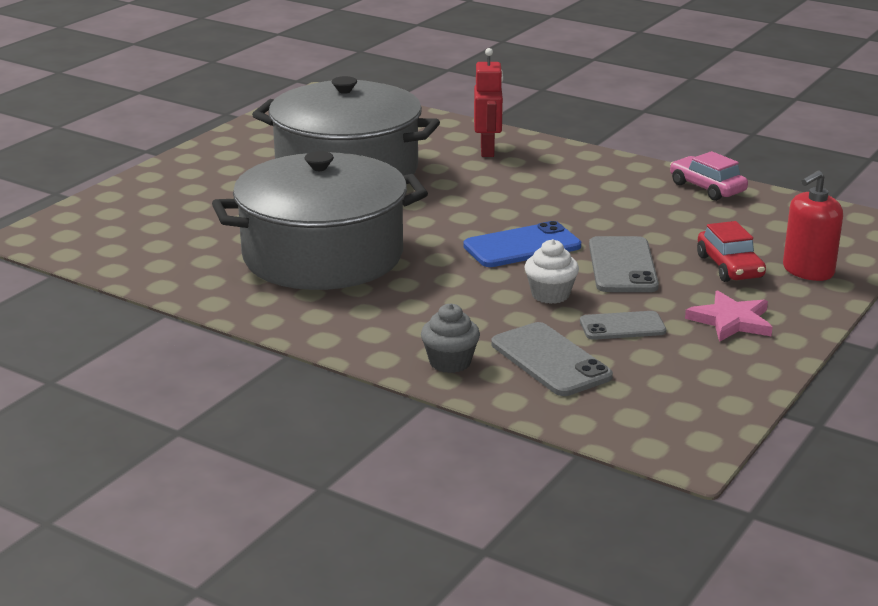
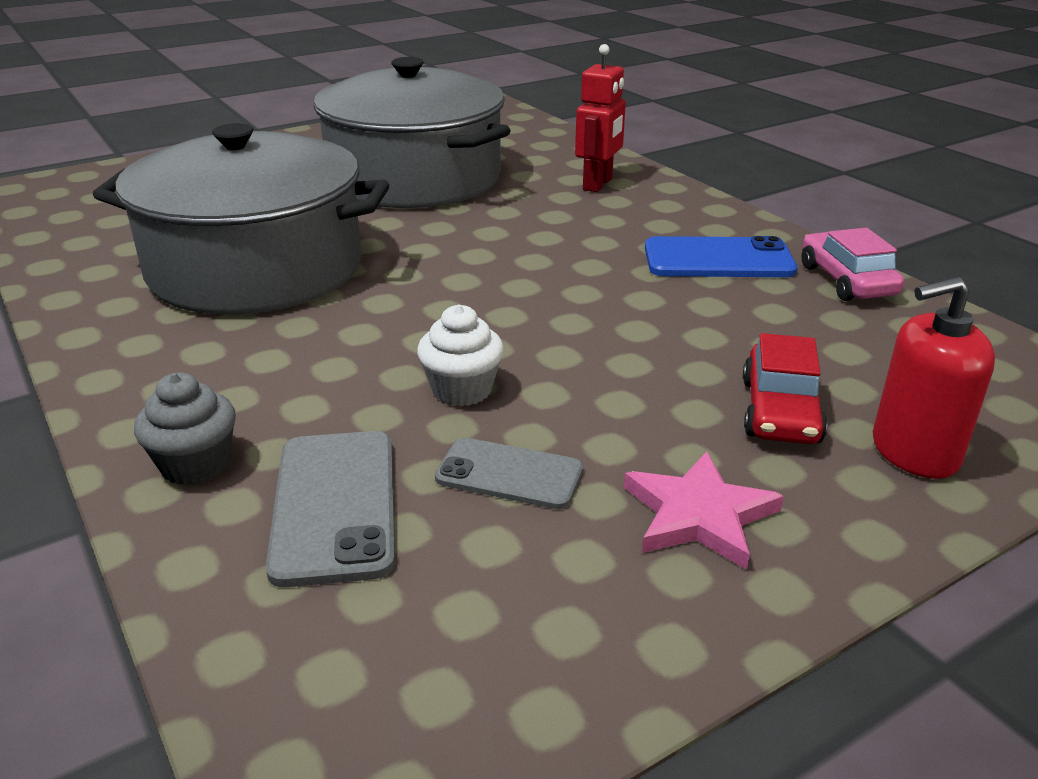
camera: 25 degrees right, 5 degrees up
(522, 246) = (505, 309): blue phone -> blue phone (718, 259)
(622, 266) = (613, 369): grey phone -> none

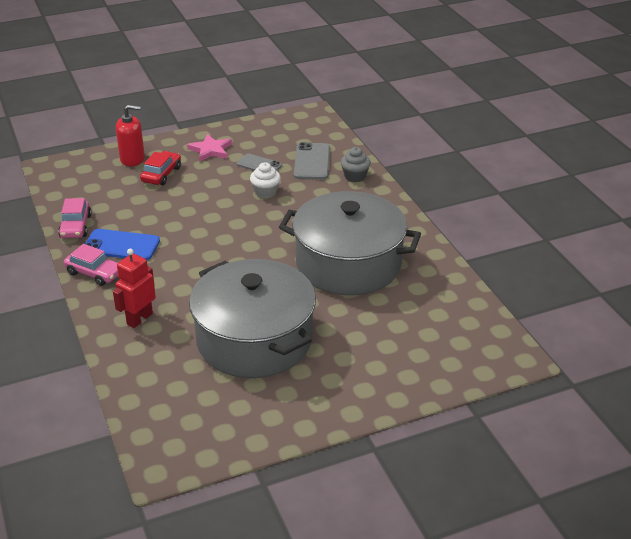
camera: 170 degrees left, 5 degrees up
(723, 222) = (94, 273): none -> pink car

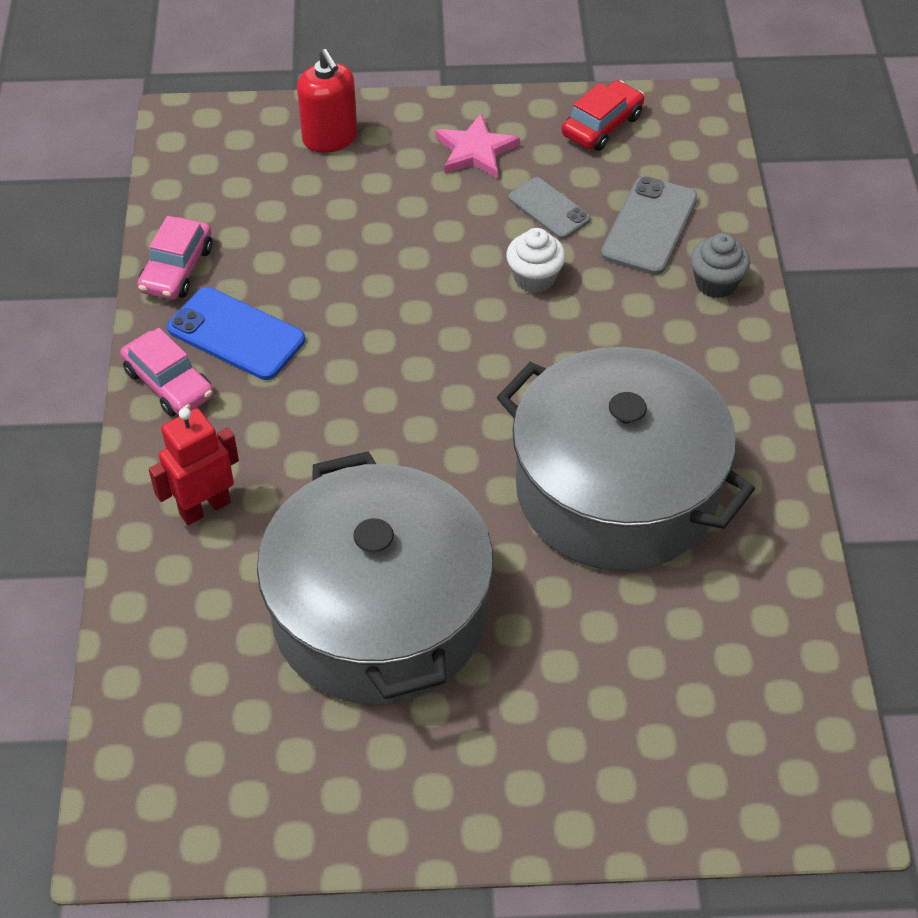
camera: 20 degrees right, 15 degrees up
(132, 159) = (330, 138): red soap dispenser -> red soap dispenser turned 45 degrees clockwise
(161, 174) = (366, 187): red car -> red car (602, 125)

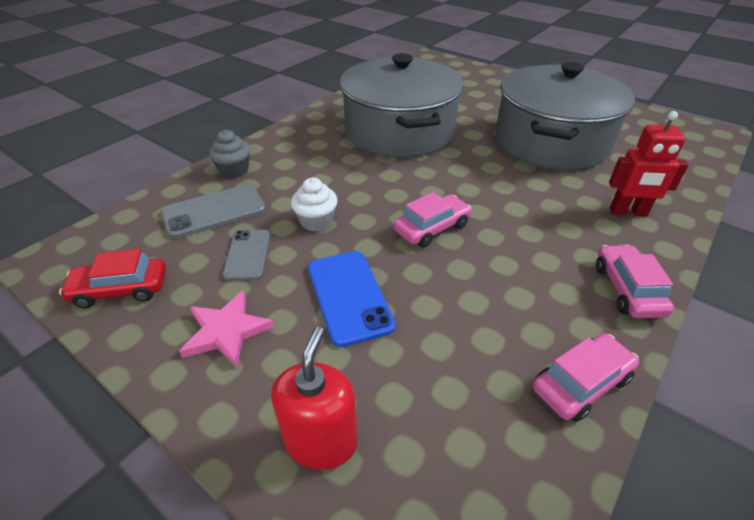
camera: 140 degrees left, 10 degrees down
(236, 334) = (553, 296): blue phone -> blue phone (349, 296)
(410, 343) = (432, 228): none -> pink car

